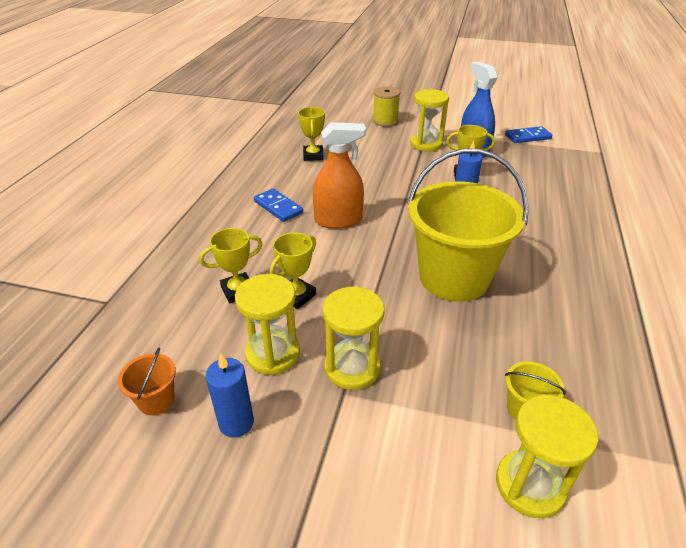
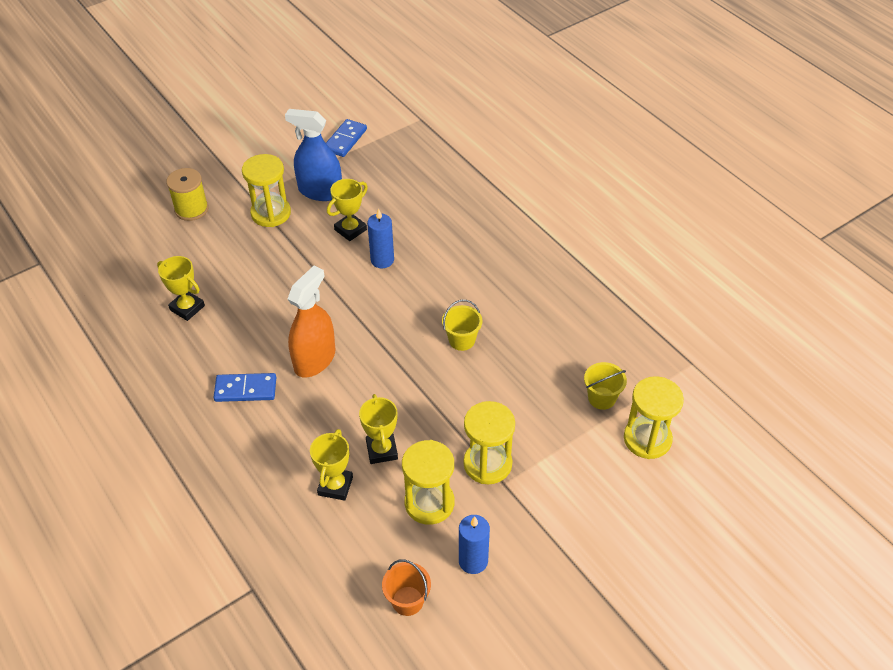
camera: 50 degrees left, 10 degrees up
(453, 278) = (462, 340): yellow bucket -> yellow bucket, size x0.40

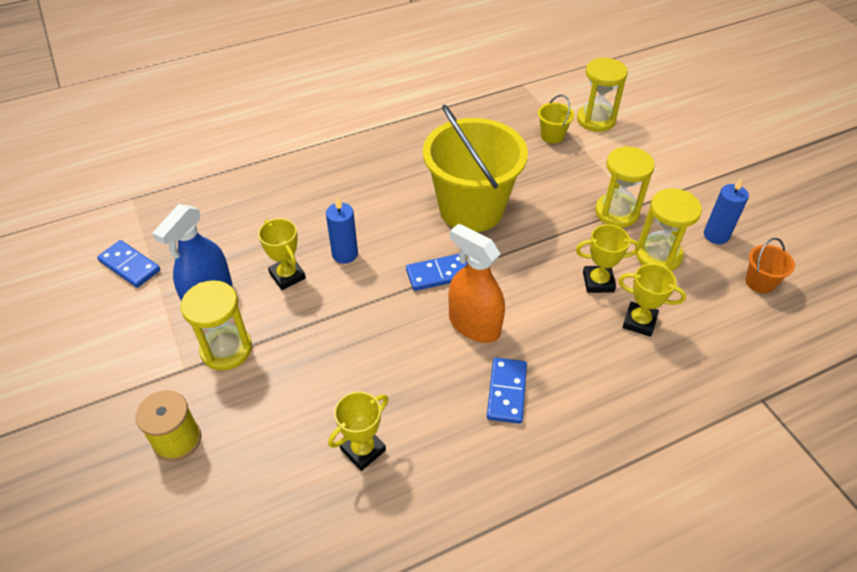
camera: 80 degrees left, 0 degrees up
(370, 327) = (438, 274): none -> blue domino
(462, 340) = (471, 209): yellow bucket -> yellow bucket, size x2.50

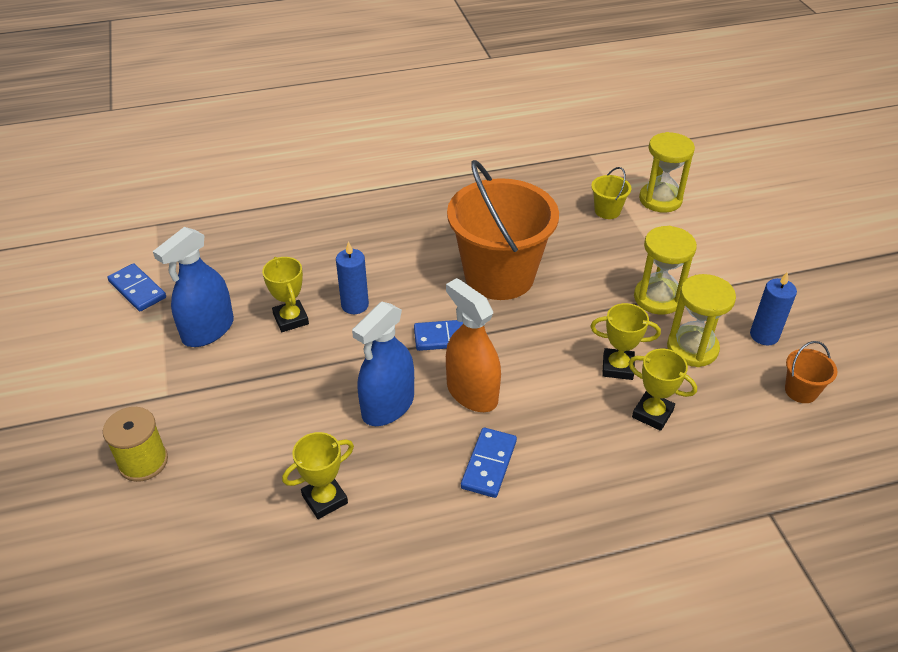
camera: 10 degrees right, 5 degrees down
(226, 349) = (212, 382): yellow hourglass -> none
(400, 349) = (388, 406): none -> blue spray bottle
(471, 209) = (499, 276): yellow bucket -> orange bucket

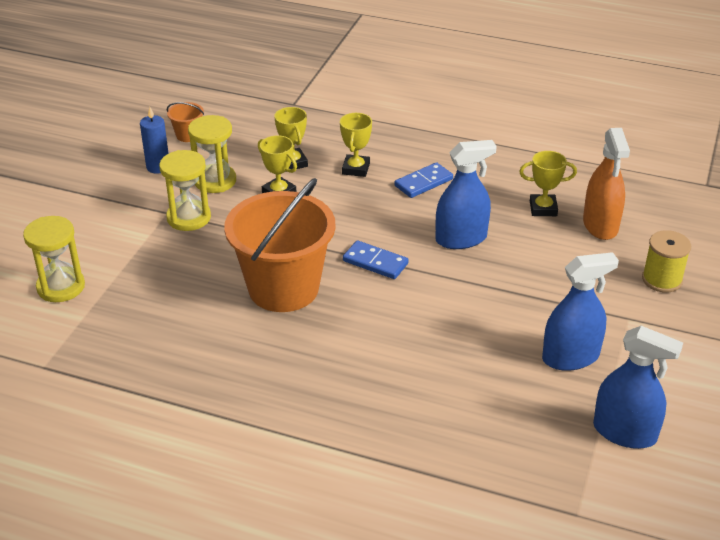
camera: 145 degrees left, 5 degrees down
(137, 289) = (624, 432): blue domino -> blue spray bottle
(291, 319) = (491, 334): yellow trophy -> yellow trophy (356, 169)
(355, 305) = (427, 320): blue candle -> none
(472, 393) = (394, 221): orange spray bottle -> orange spray bottle (600, 225)
(607, 211) = (119, 299): yellow bucket -> none

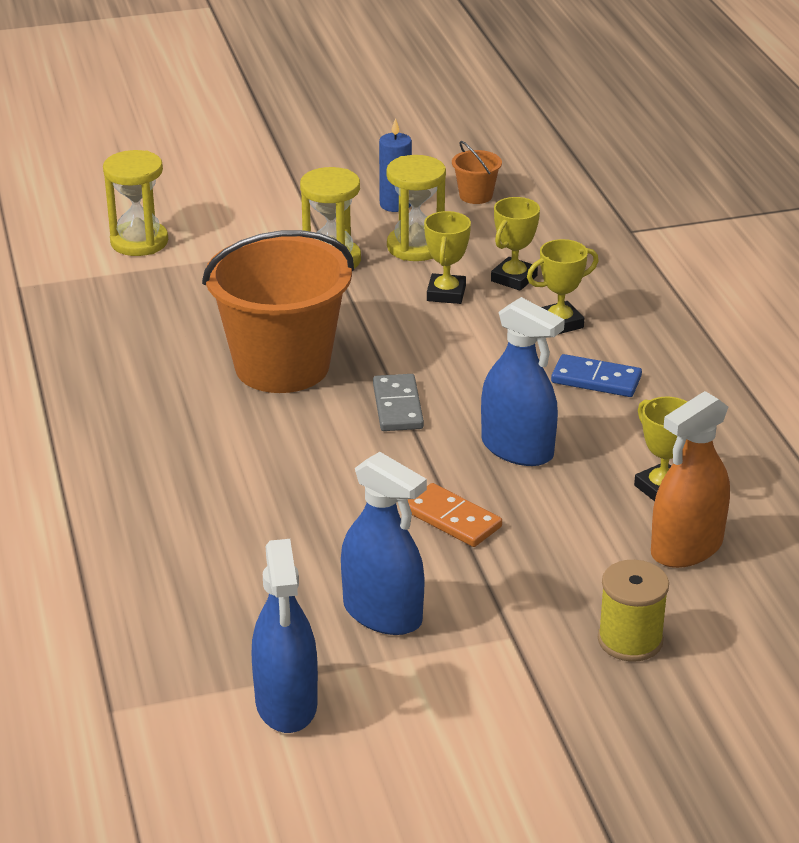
camera: 55 degrees right, 5 degrees down
(375, 262) = (398, 406): blue domino -> grey domino
(505, 292) = (452, 519): none -> orange domino

